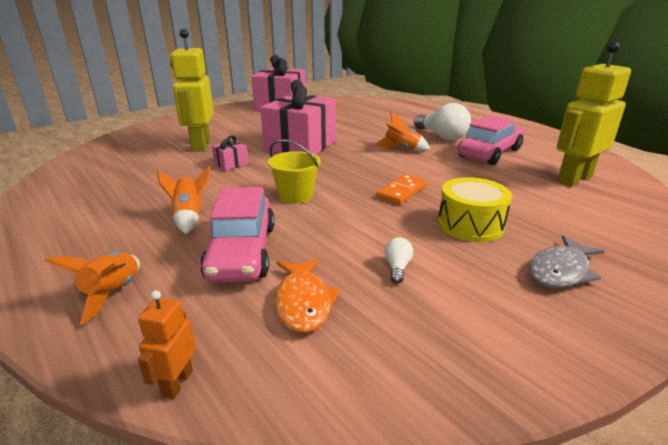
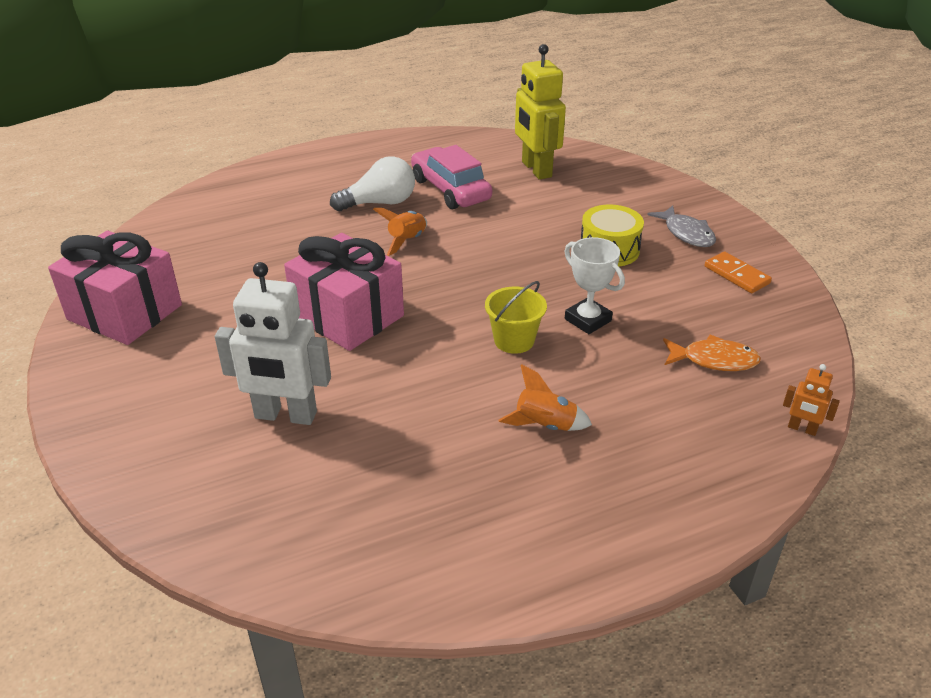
camera: 75 degrees left, 10 degrees up
(113, 293) = (691, 474): orange rocket -> none
(200, 145) = (285, 415): yellow robot -> white robot
(231, 164) = (387, 386): pink gift -> none
(242, 252) = (630, 389): pink car -> none
(340, 223) = (588, 320): none -> white trophy
(397, 267) = (671, 304): white light bulb -> none
(401, 191) = (528, 269): orange domino -> orange domino (736, 275)

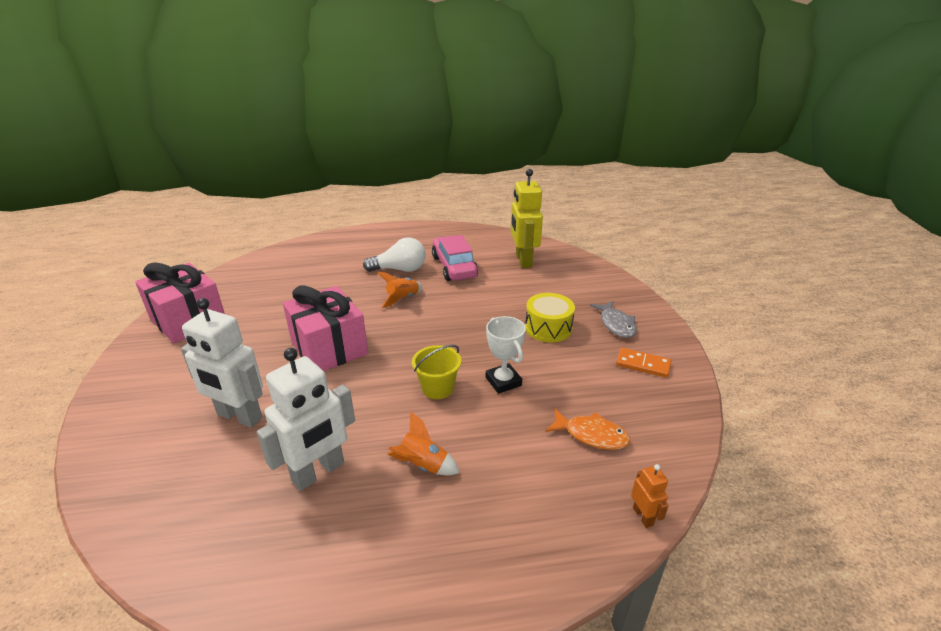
camera: 15 degrees right, 5 degrees down
(427, 456) = (318, 472): none -> white robot
(736, 275) = (643, 364): orange domino -> orange domino turned 45 degrees counterclockwise
(802, 429) = (643, 516): orange robot -> orange robot turned 150 degrees counterclockwise

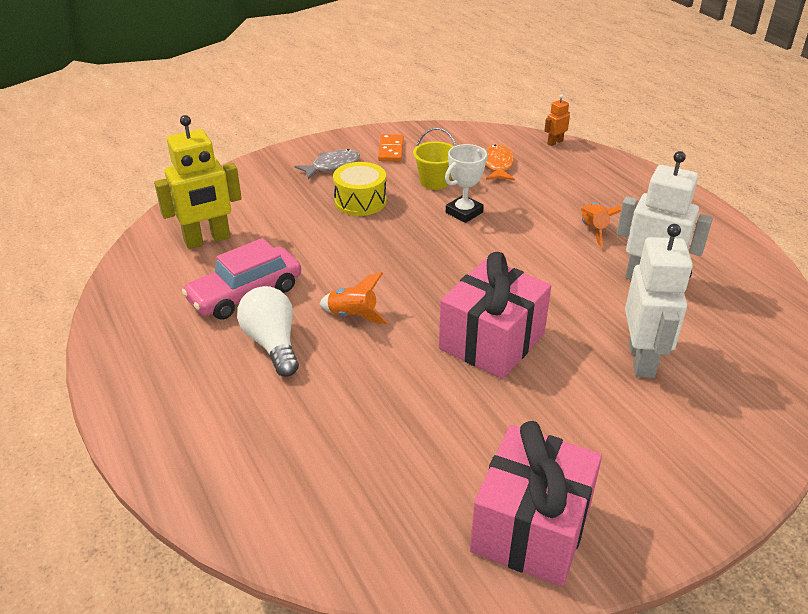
camera: 110 degrees left, 5 degrees up
(437, 388) = (500, 246): yellow bucket -> yellow bucket (434, 181)

